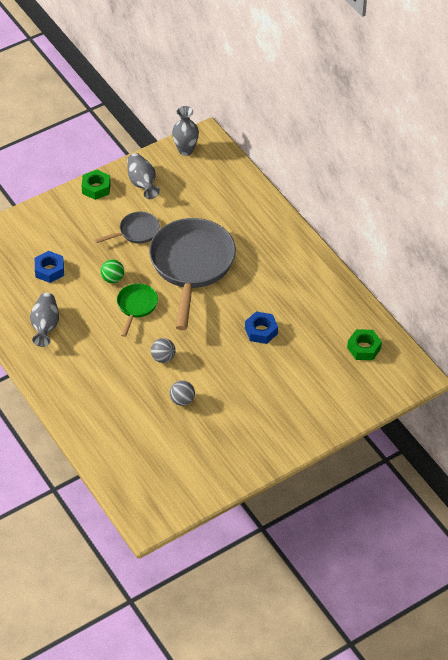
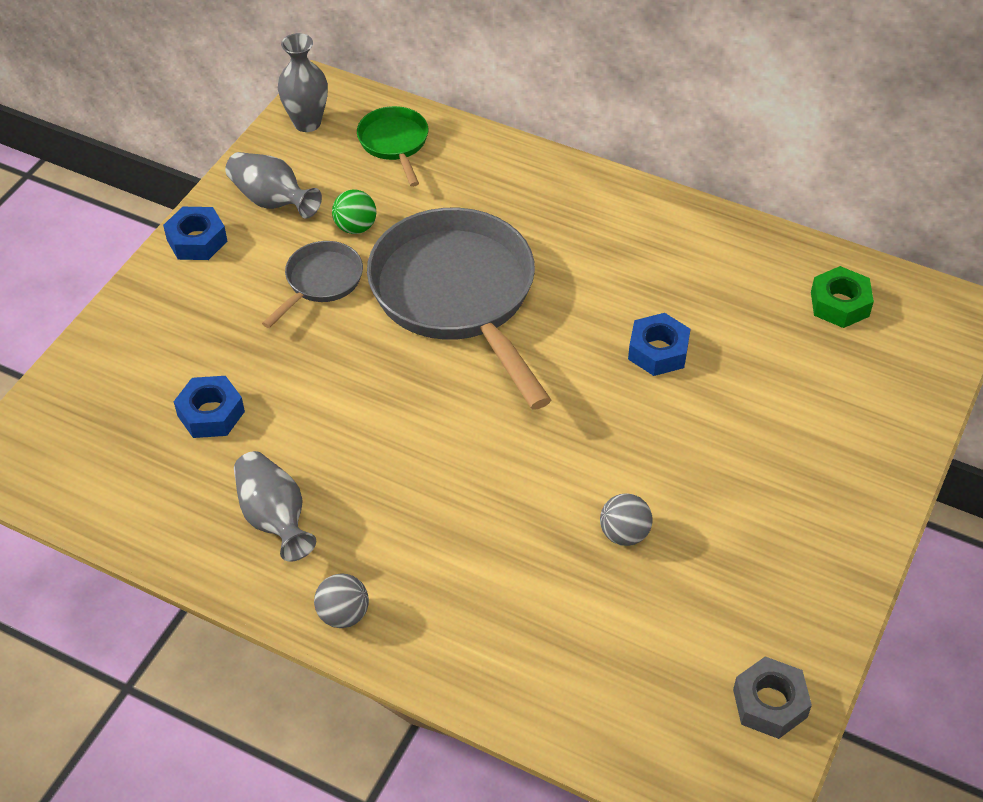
camera: 30 degrees left, 0 degrees up
(96, 188) = (197, 240): green nut -> blue nut
(112, 279) = (338, 378): green ball -> green ball (355, 227)
(136, 306) = (415, 406): green pan -> green pan (394, 143)
(163, 358) = (531, 474): grey ball -> grey ball (343, 614)
(187, 492) = (770, 703): none -> grey nut

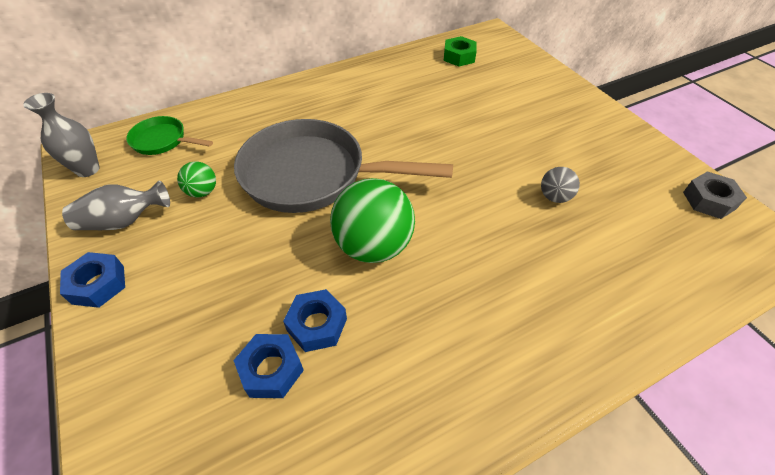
camera: 55 degrees left, 0 degrees up
(274, 518) = (412, 380): grey vase -> none
(321, 282) = (225, 233): grey pan -> none
(343, 614) = (537, 383): grey ball -> none
(403, 406) = (373, 246): none -> green ball
(658, 351) = (434, 121): blue nut -> blue nut (317, 325)

